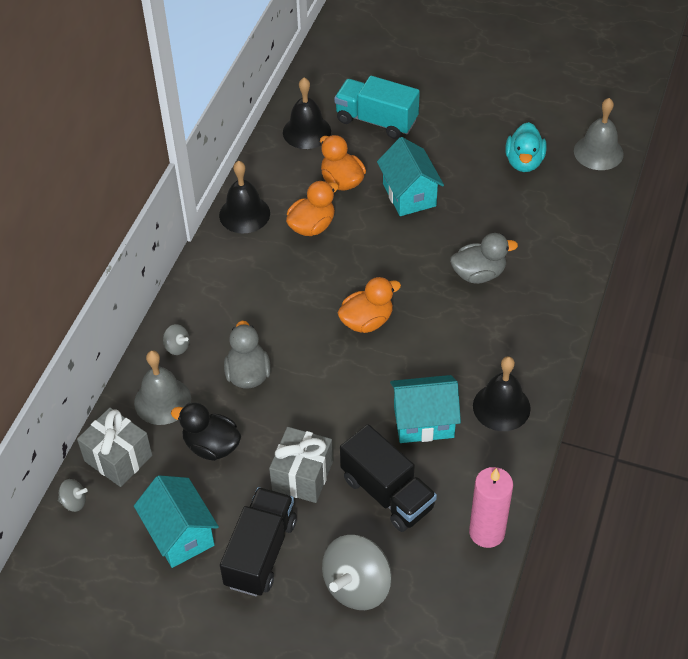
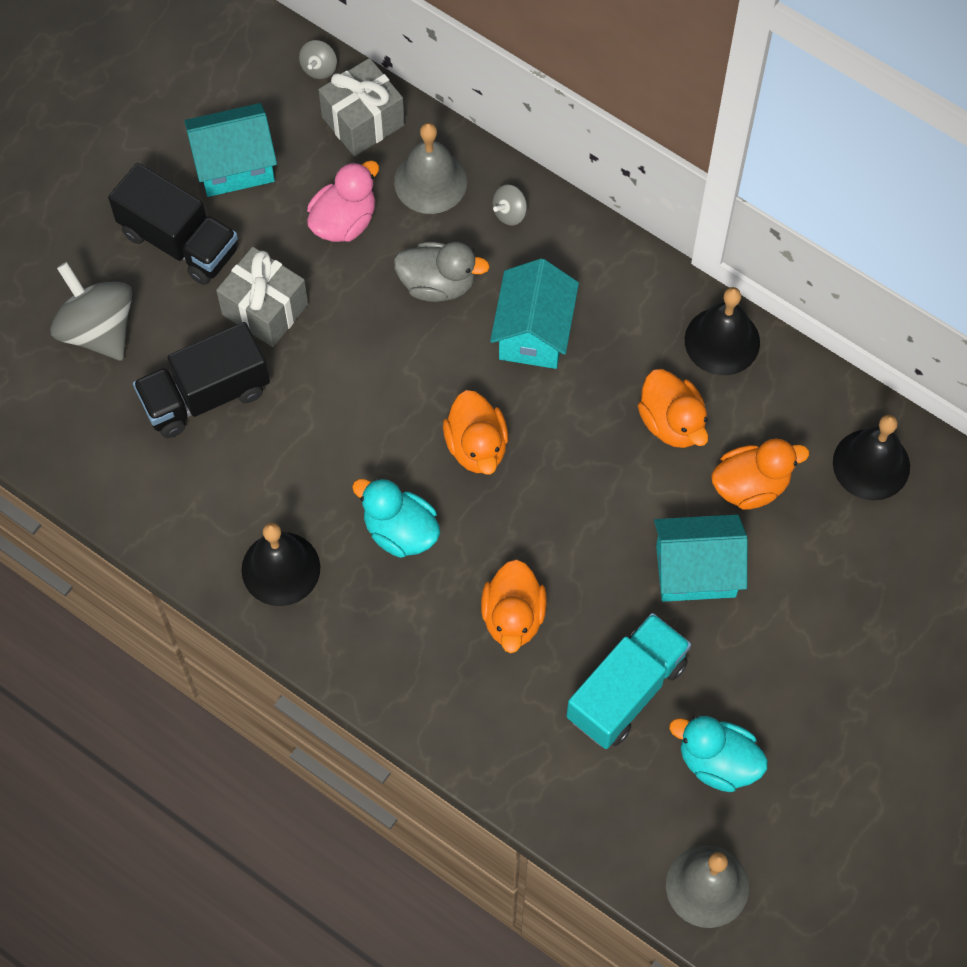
camera: 105 degrees right, 15 degrees up
(211, 446) = (344, 221): black duck -> pink duck
(376, 121) = (869, 571): turquoise truck -> turquoise truck (626, 690)
(423, 421) = (292, 467): turquoise house -> turquoise house (533, 333)
(445, 347) = (400, 531): none -> turquoise duck
(478, 274) = (513, 617): grey duck -> orange duck
(487, 532) = (110, 489): pink candle -> none

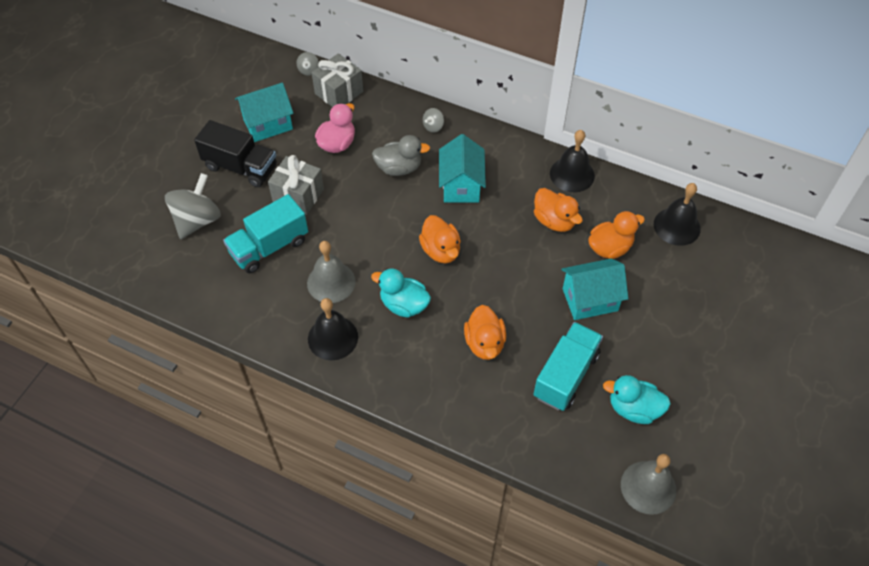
camera: 10 degrees left, 10 degrees down
(98, 329) = (197, 220): grey spinning top -> grey spinning top turned 75 degrees clockwise
(205, 395) = (269, 247): black truck -> turquoise truck
(430, 181) = (384, 117): grey bell -> grey bell (331, 282)

